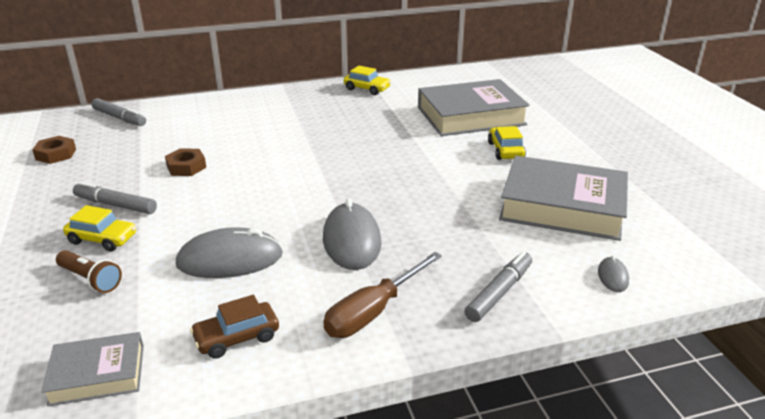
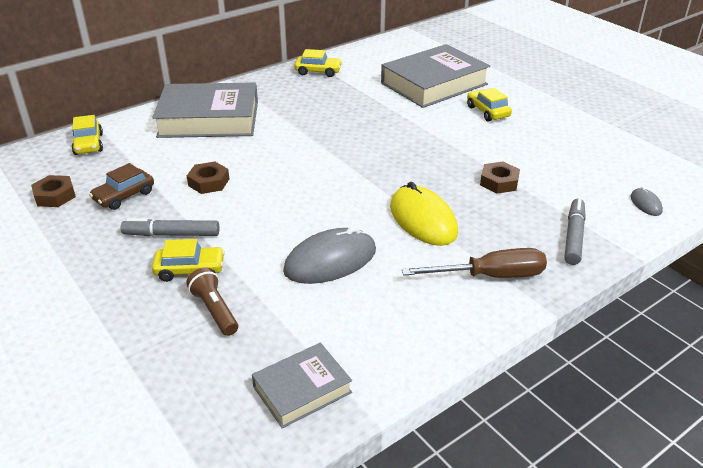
camera: 20 degrees left, 5 degrees up
(90, 279) = (215, 310): brown flashlight -> brown flashlight turned 135 degrees counterclockwise
(119, 118) = (89, 144): grey marker -> yellow car
(237, 337) = (396, 326): brown car -> brown car (124, 196)
(351, 240) = (423, 219): grey mouse -> yellow mouse
(373, 312) = (490, 276): brown screwdriver -> brown screwdriver turned 120 degrees counterclockwise
(461, 220) = (499, 182): none -> brown nut
(562, 207) = (569, 154): grey book -> grey book (209, 119)

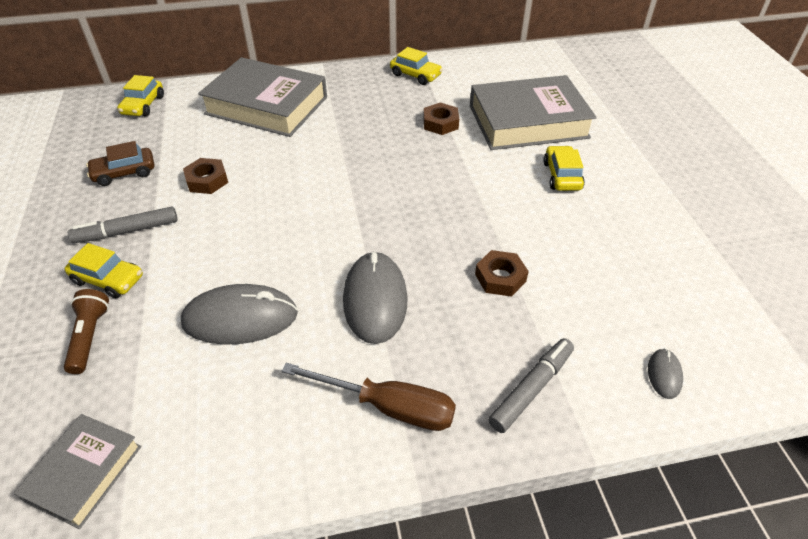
camera: 25 degrees right, 10 degrees up
(55, 196) = (72, 154): brown nut -> brown nut (440, 123)
(171, 234) = (127, 231): grey marker -> grey marker turned 45 degrees counterclockwise
(302, 389) = (84, 473): grey book -> grey book turned 60 degrees counterclockwise
(423, 219) = (375, 299): yellow mouse -> grey mouse

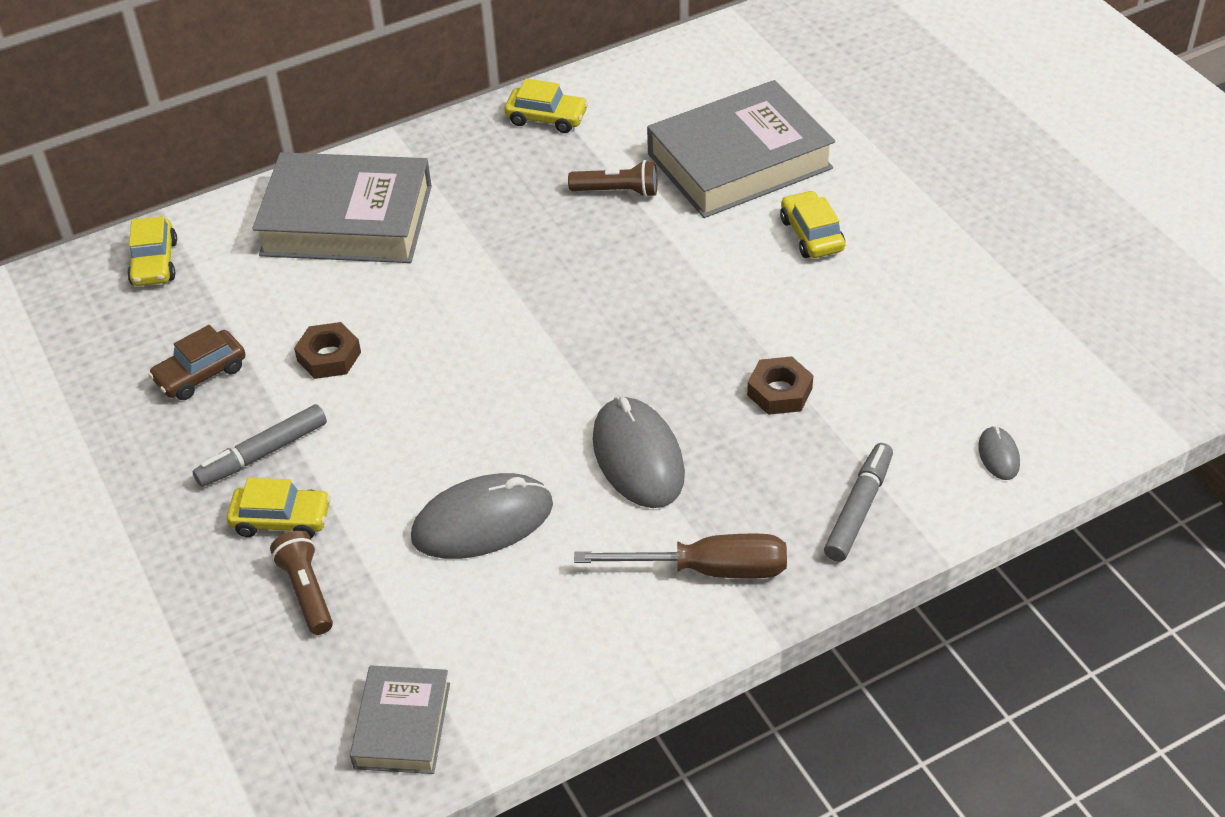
camera: 15 degrees left, 0 degrees up
(440, 123) = (617, 191): brown nut -> brown flashlight

